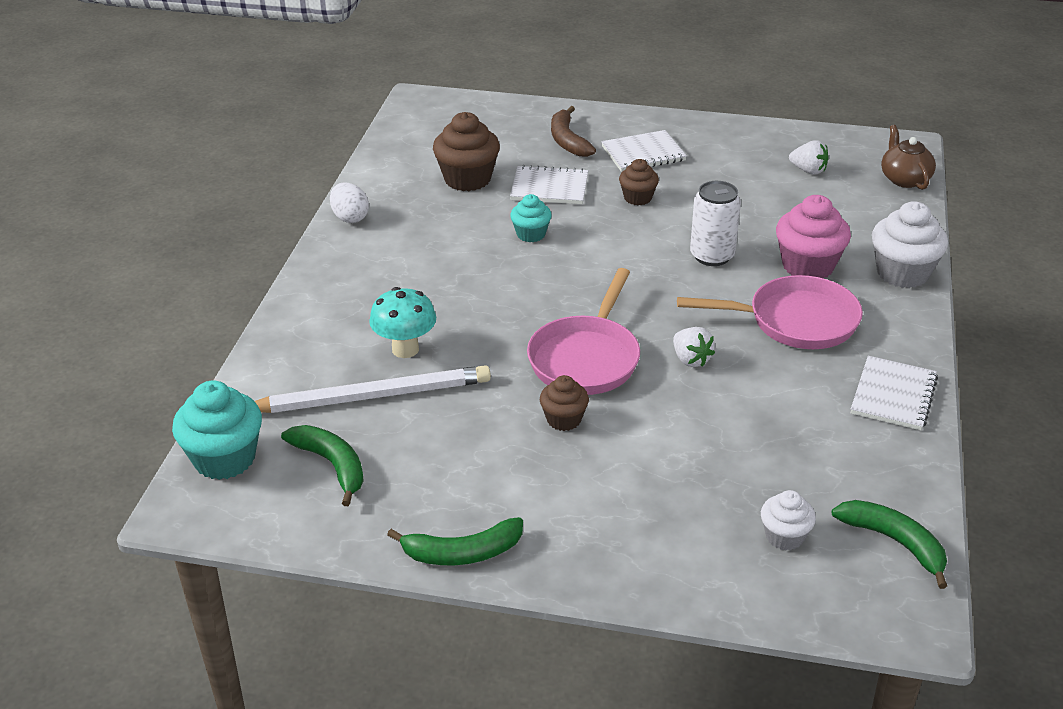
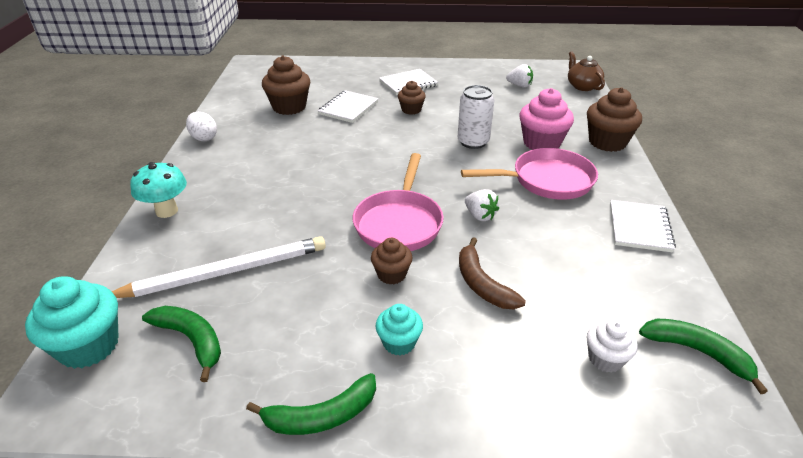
camera: 10 degrees left, 0 degrees up
(405, 349) = (252, 230): turquoise mushroom -> turquoise mushroom (167, 211)
(531, 234) = (340, 138): turquoise cupcake -> turquoise cupcake (399, 342)
(549, 188) = (348, 108): white notebook -> white notebook turned 60 degrees counterclockwise
(568, 141) = (355, 79): brown banana -> brown banana (482, 284)
(902, 273) = (607, 142): white cupcake -> brown cupcake

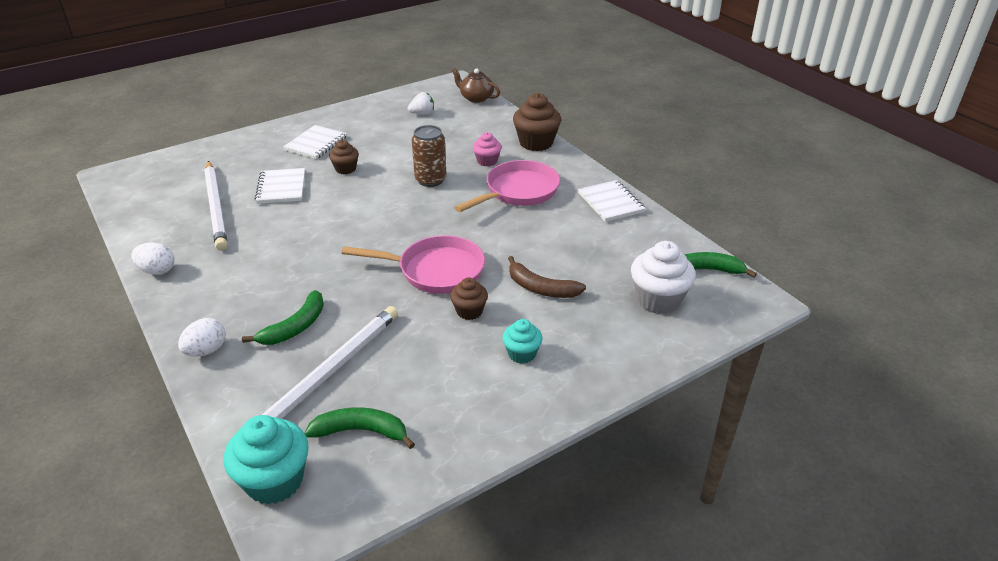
camera: 35 degrees left, 0 degrees up
(167, 211) = (206, 351): turquoise mushroom -> white egg
(289, 107) = (216, 207): brown cupcake -> white pencil
(322, 416) = (516, 424): green banana -> green banana (295, 327)
(399, 223) = (436, 270): pink pan -> pink pan turned 60 degrees counterclockwise
(473, 142) = (430, 180): white can -> brown can
(480, 215) = (493, 239): white strawberry -> none
(541, 143) = (487, 161): pink cupcake -> pink cupcake, size x0.58
(605, 359) = (658, 299): white cupcake -> white cupcake, size x1.72

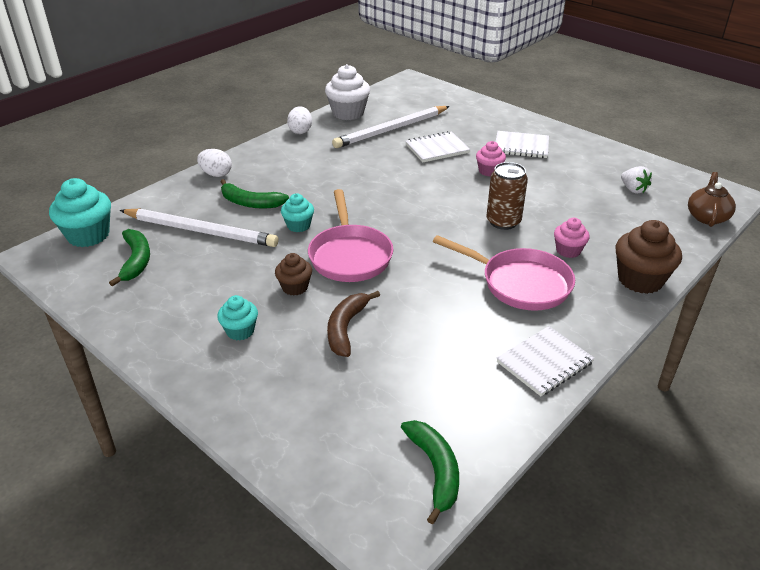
camera: 75 degrees right, 0 degrees up
(345, 169) = (489, 171): brown cupcake -> pink cupcake
(364, 296) = (298, 225): none -> turquoise cupcake
(658, 299) = (357, 427): white cupcake -> white cupcake (348, 113)

